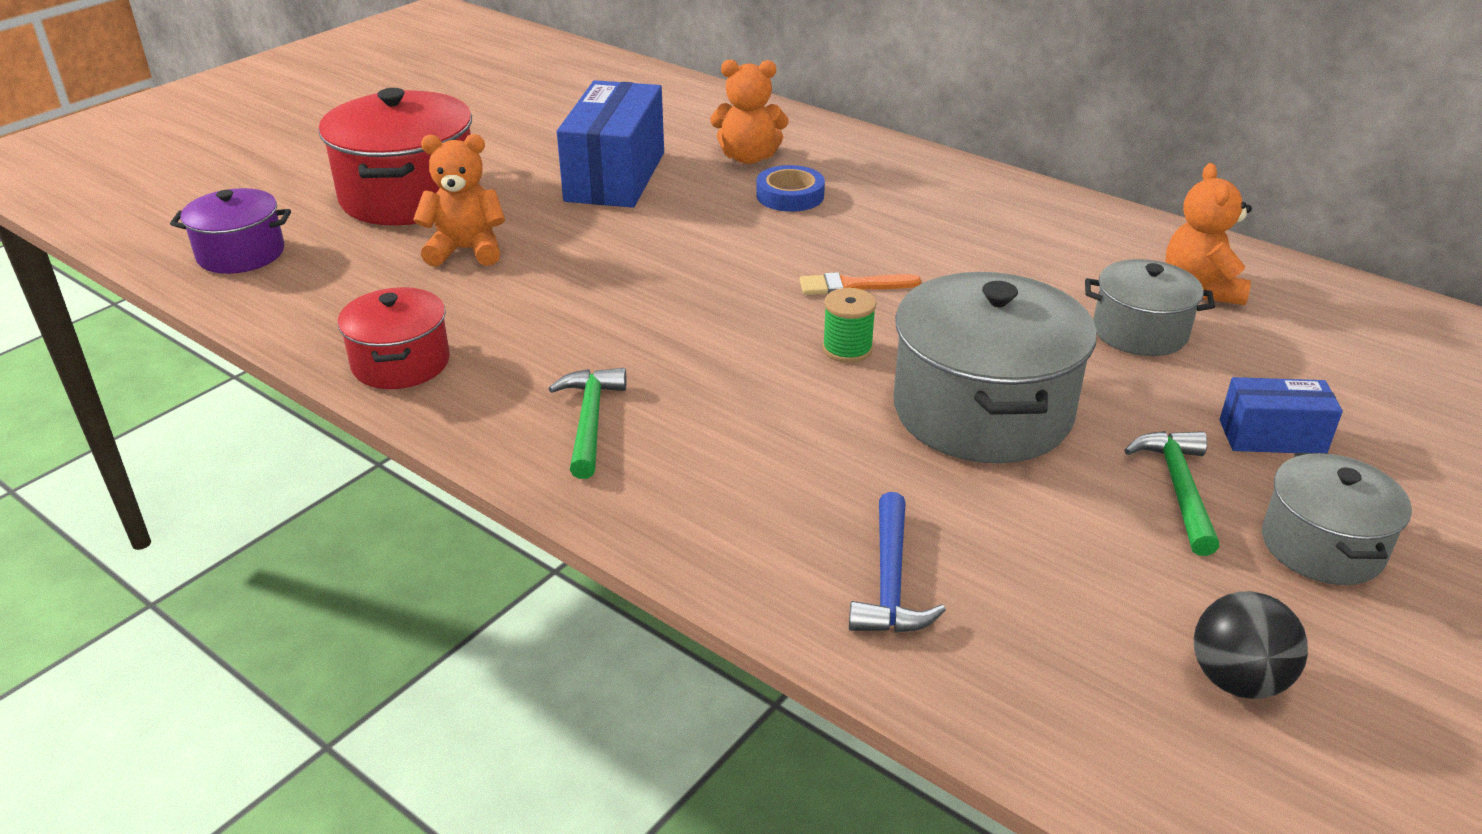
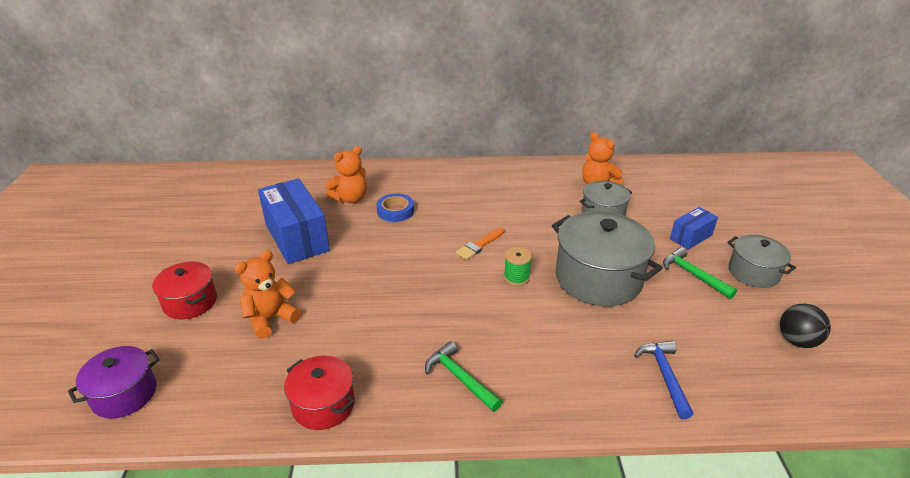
camera: 40 degrees left, 0 degrees up
(409, 196) = (190, 302): red pot -> red pot, size x0.57
(890, 581) = (665, 376): blue hammer -> blue hammer turned 150 degrees counterclockwise

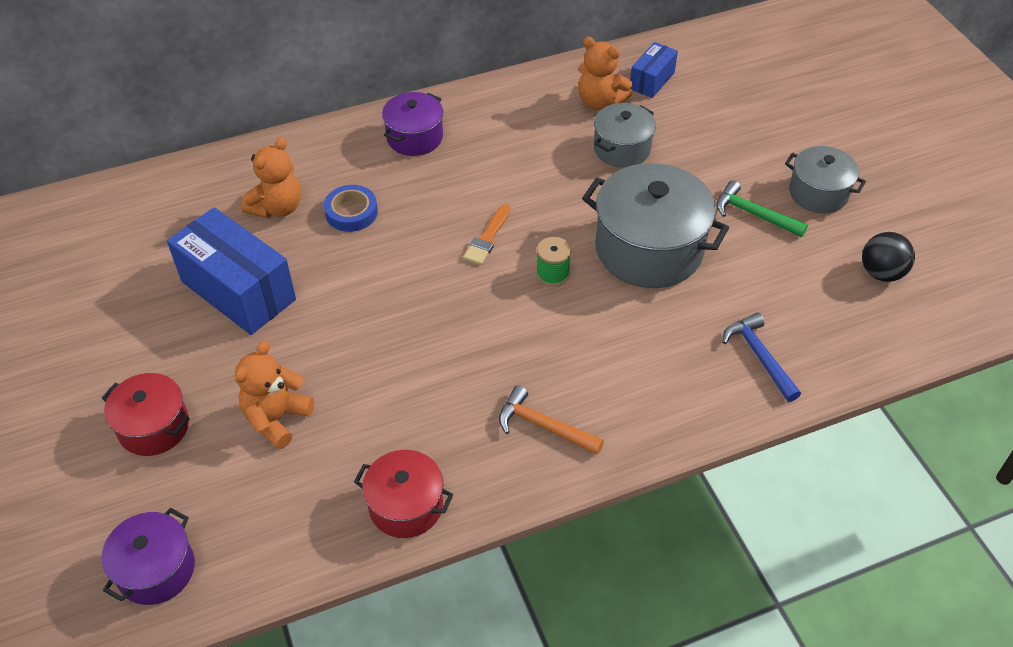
camera: 20 degrees left, 15 degrees up
(460, 180) = (414, 137): none -> purple pot
(460, 378) = (544, 426): green hammer -> orange hammer
(691, 237) = (736, 158): blue box -> blue box (652, 80)

